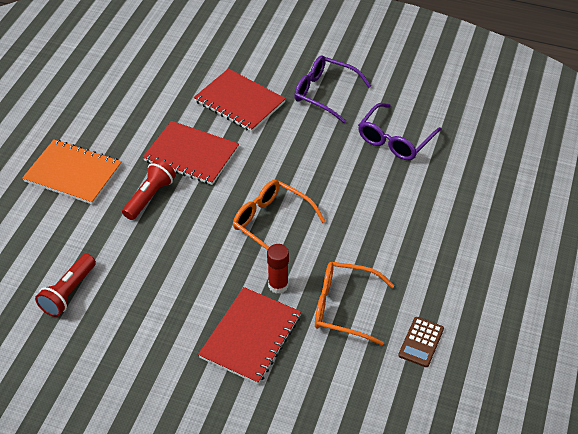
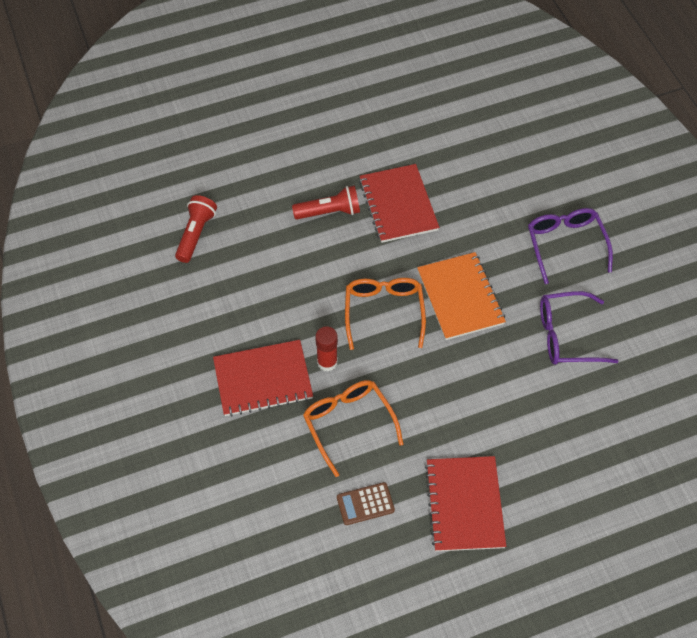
camera: 50 degrees right, 10 degrees up
(68, 292) = (196, 234): red flashlight -> red flashlight turned 120 degrees clockwise
(73, 173) = (303, 146): orange notebook -> orange notebook (460, 297)
(239, 102) = (489, 193): red notebook -> red notebook (464, 504)

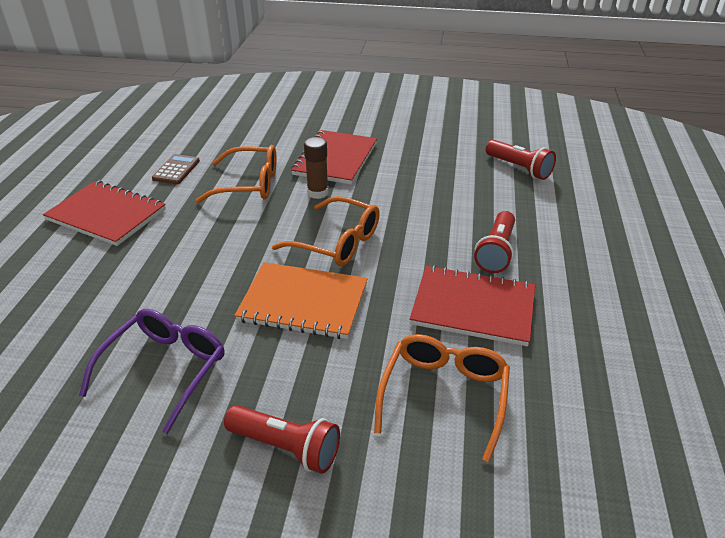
camera: 120 degrees right, 20 degrees down
(327, 362) = (318, 193): red glue stick -> brown glue stick
(480, 193) = (444, 395): none -> orange glasses
(565, 245) = (286, 447): purple glasses -> red flashlight

